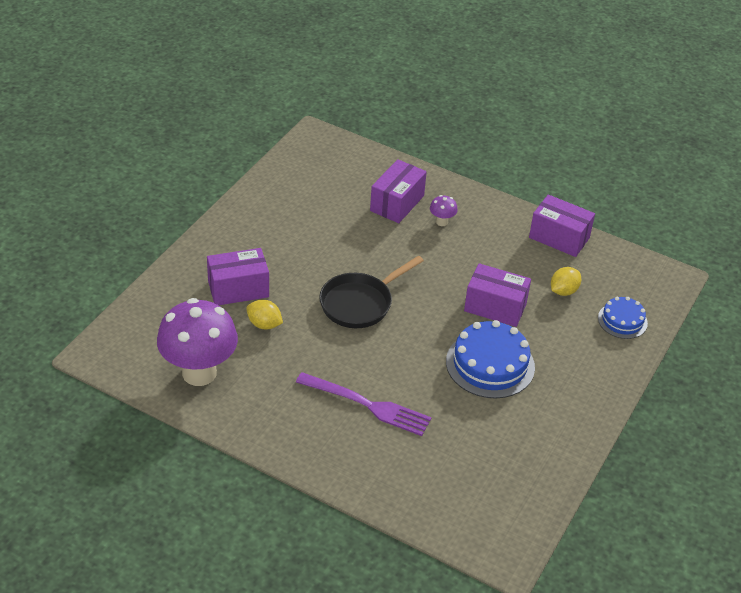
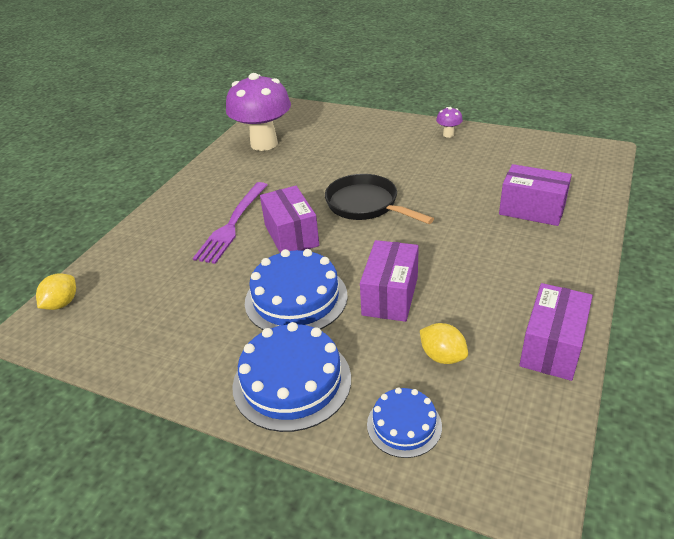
camera: 90 degrees right, 5 degrees down
(238, 289) = (363, 145): purple box -> purple box (291, 235)
(264, 324) = (324, 162): yellow lemon -> yellow lemon (62, 304)
(442, 222) = (520, 243): purple mushroom -> purple mushroom (448, 134)
(582, 373) = (292, 381): none -> blue cake

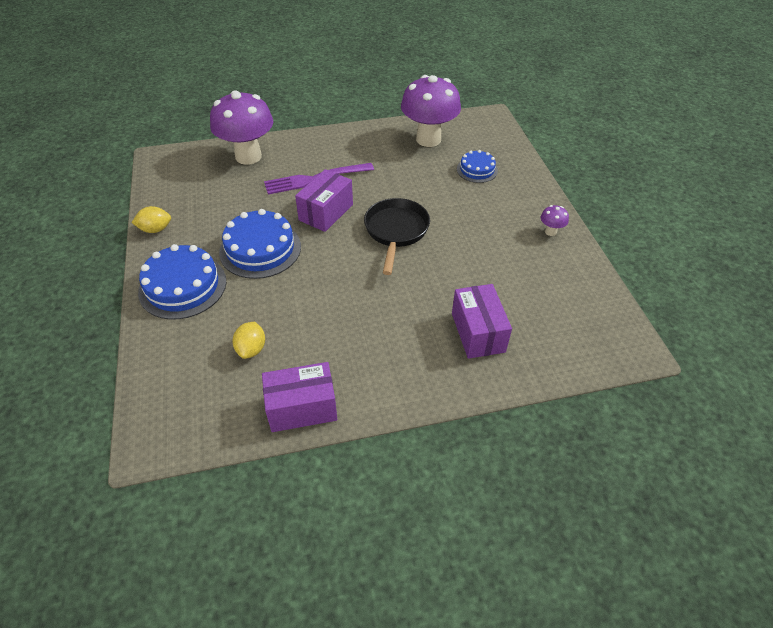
camera: 50 degrees right, 10 degrees up
(62, 304) = (186, 156): yellow lemon -> yellow lemon (155, 229)
(134, 256) = (248, 156): none -> purple mushroom
(390, 296) = (297, 294): purple box -> none
(404, 425) = (176, 356): blue cake -> blue cake (477, 170)

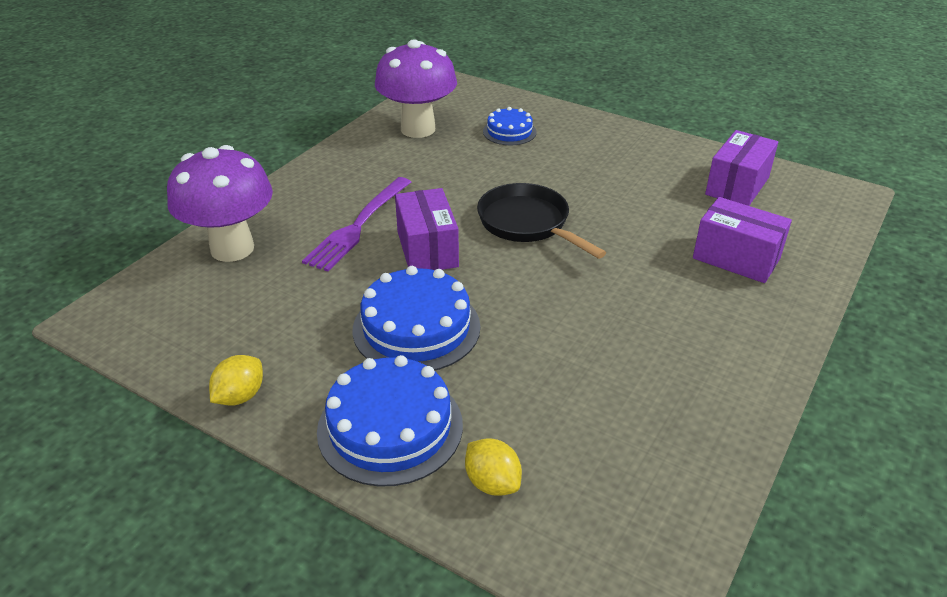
camera: 45 degrees left, 10 degrees down
(251, 349) = (579, 424): yellow lemon -> yellow lemon (492, 483)
(302, 408) = (718, 433): purple box -> purple box (737, 186)
(550, 232) = (653, 147): purple mushroom -> none

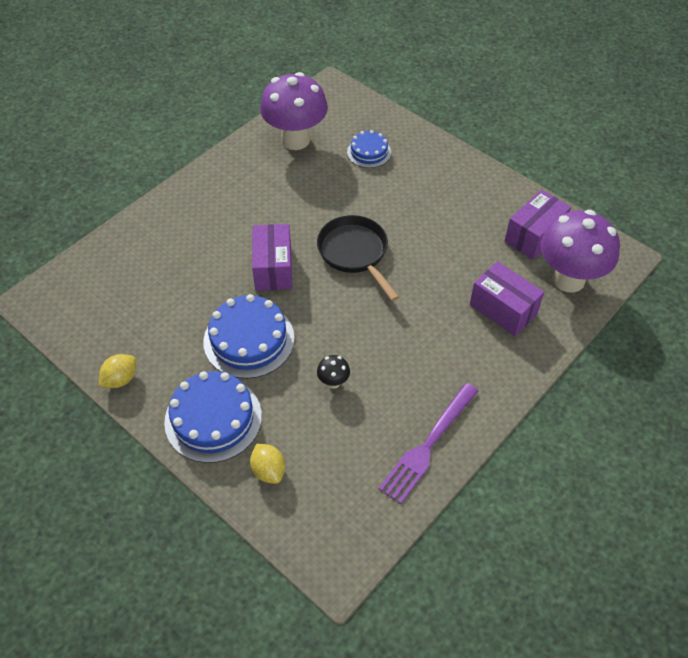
camera: 10 degrees right, 15 degrees up
(232, 248) = (133, 248): purple mushroom -> purple mushroom (568, 279)
(358, 226) = (227, 239): purple fork -> purple fork (428, 445)
(549, 361) = (333, 382): none -> black mushroom

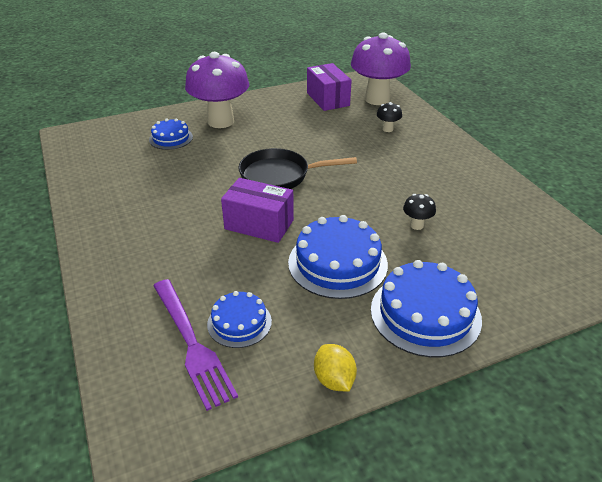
camera: 65 degrees left, 15 degrees down
(153, 303) = (239, 322): none -> blue cake
(268, 470) = (502, 290): yellow lemon -> none
(295, 140) = (110, 170): purple mushroom -> purple mushroom (220, 121)
(428, 445) = (502, 196): purple fork -> purple fork (192, 344)
(503, 309) = (387, 129): purple box -> black mushroom

